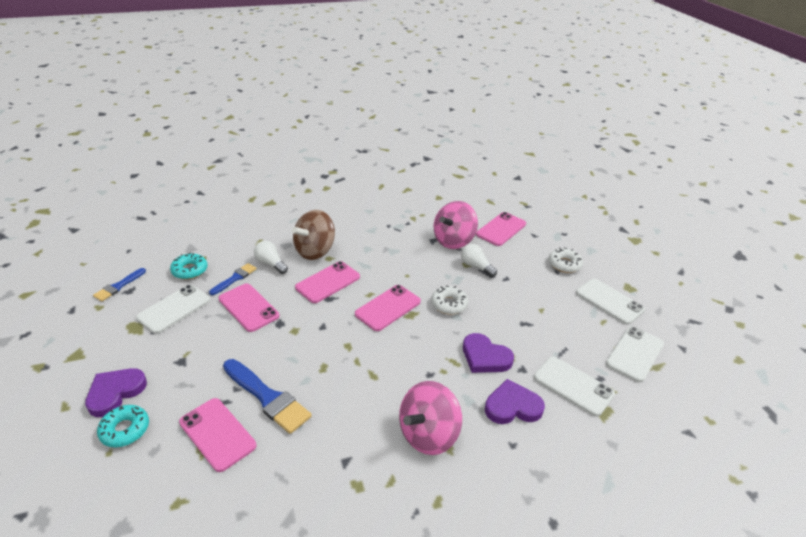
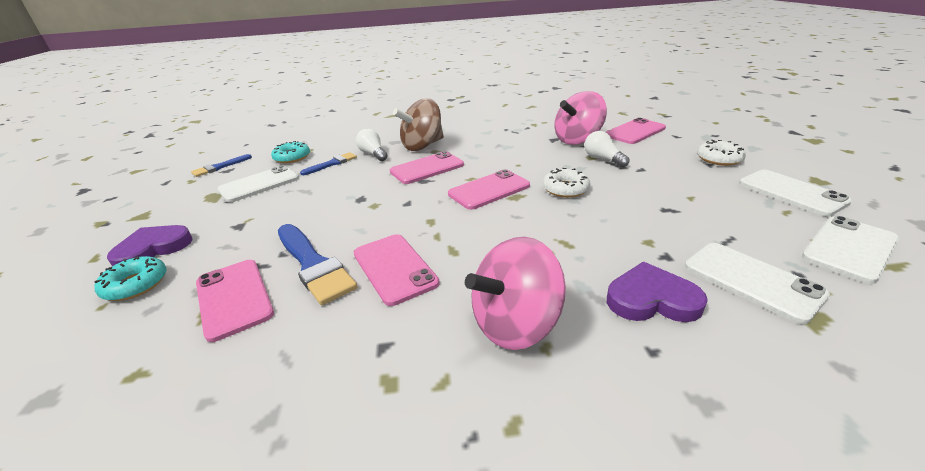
camera: 15 degrees right, 5 degrees down
(248, 307) = (334, 185): pink phone -> pink phone (394, 268)
(485, 357) = (610, 240): purple heart -> none

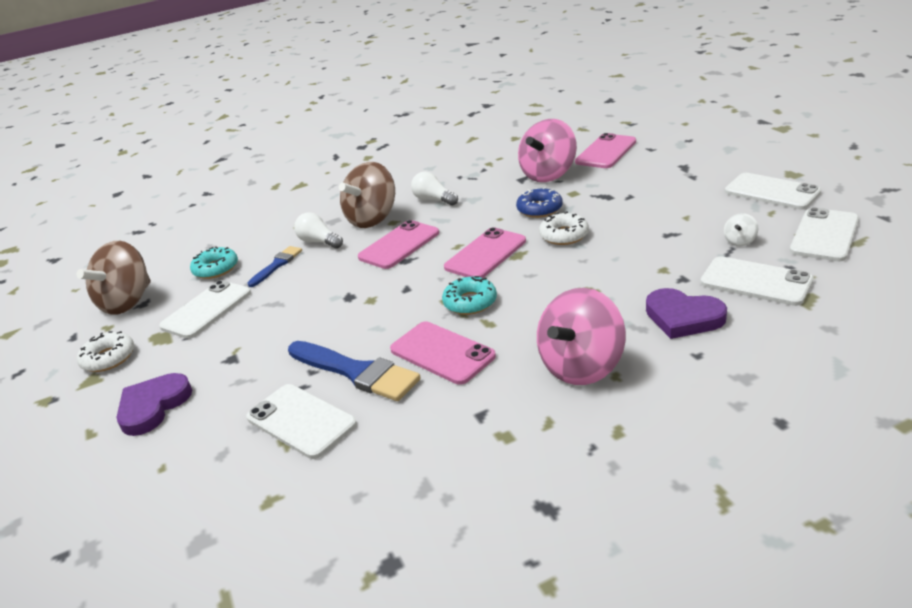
camera: 15 degrees left, 0 degrees up
(136, 285) = (177, 441): turquoise donut -> turquoise donut (470, 302)
(219, 167) = (128, 302): blue brush -> brown spinning top
(234, 298) = (301, 421): pink phone -> white phone
(555, 164) = (539, 209): none -> blue donut
(603, 159) = (586, 193): white light bulb -> white light bulb (433, 200)
(651, 299) = (683, 317): purple heart -> purple heart turned 135 degrees counterclockwise
(719, 159) = (700, 168): white donut -> white donut (109, 358)
(743, 232) = (740, 241): none -> white spinning top

